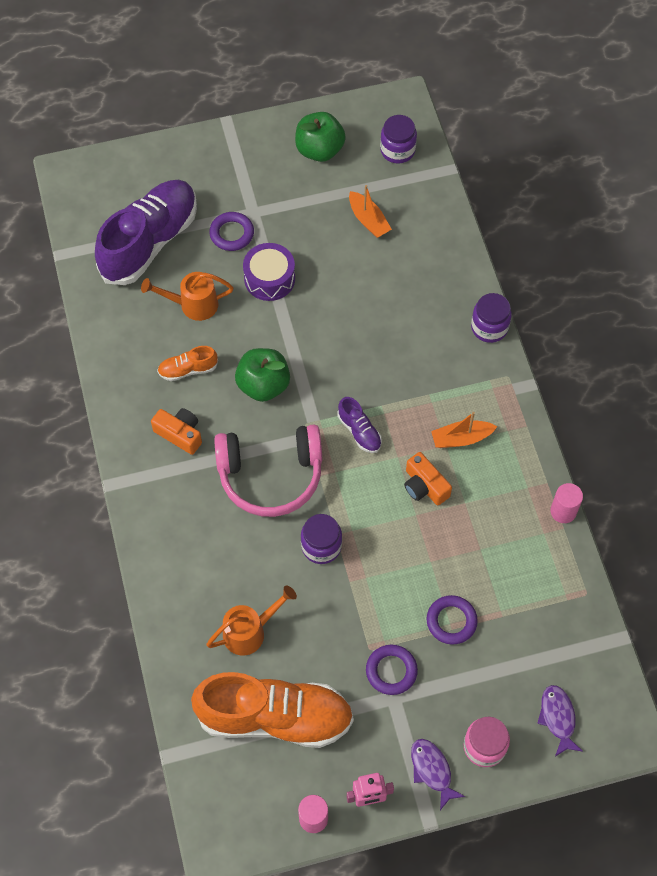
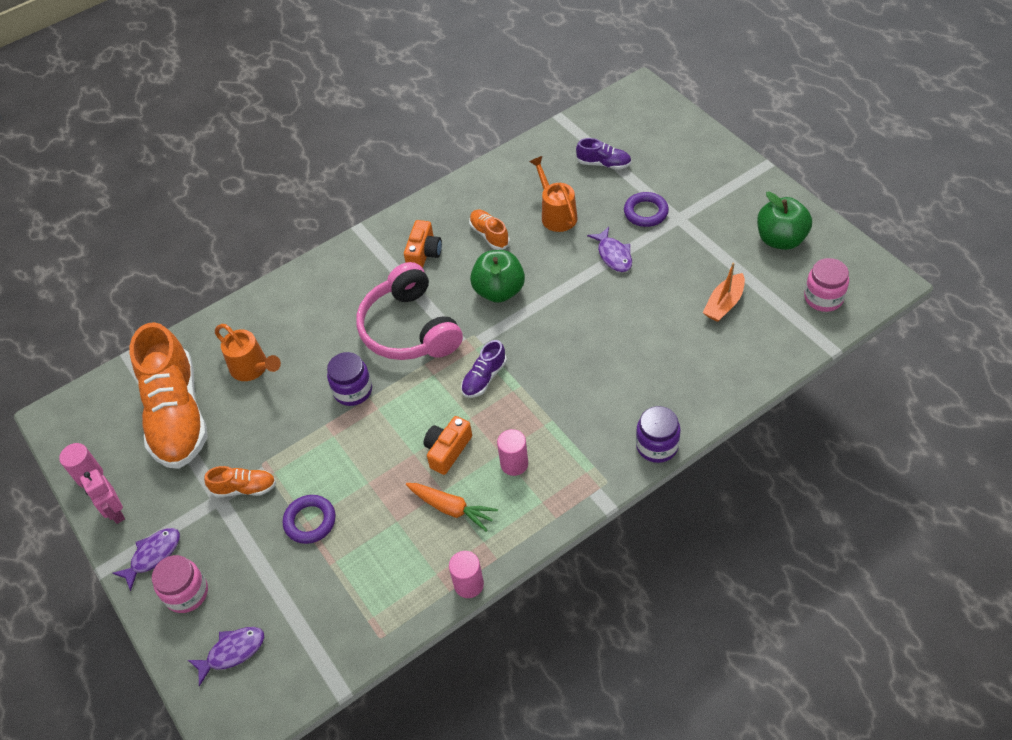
camera: 75 degrees right, 10 degrees down
(150, 242) = (604, 164): purple shoe -> purple shoe, size x0.43
(269, 279) = (613, 255): purple drum -> purple fish
(391, 671) = (244, 488): purple ring -> orange shoe
(397, 150) = (823, 298): purple jar -> pink jar
(461, 438) = (514, 464): orange boat -> pink cylinder
(485, 501) = (451, 508): none -> orange carrot

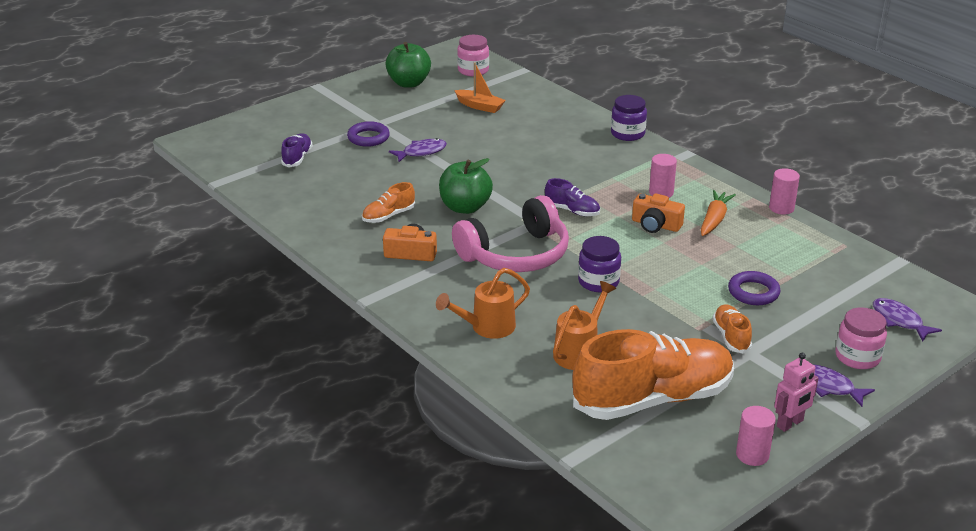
camera: 100 degrees left, 20 degrees down
(556, 214) = (364, 181): orange watering can -> orange watering can (487, 327)

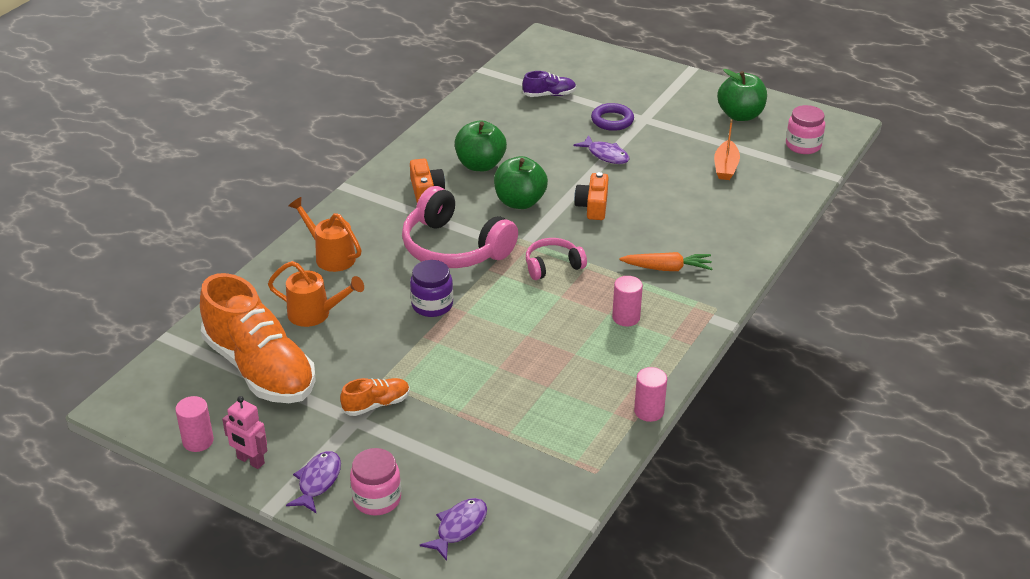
camera: 70 degrees right, 5 degrees up
(388, 216) = (480, 165): orange shoe -> green apple
(572, 210) = (552, 265): purple shoe -> pink headphones
(627, 134) = (740, 273): purple jar -> none
(655, 225) = (557, 324): orange camera -> orange camera (593, 206)
(714, 220) = (592, 363): orange carrot -> orange carrot (667, 268)
(753, 292) = (463, 410): purple ring -> none

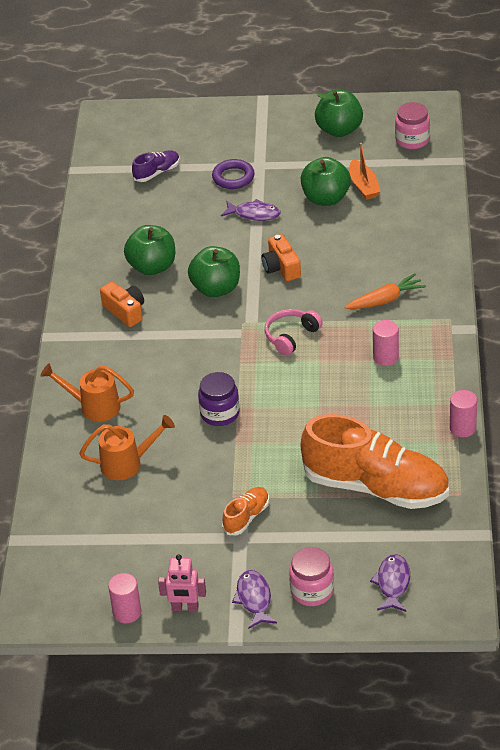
camera: 25 degrees left, 5 degrees up
(260, 369) = (123, 530): orange shoe -> orange shoe (376, 487)
(454, 248) = (195, 354): pink headphones -> none
(681, 165) = (326, 198): none -> green apple

